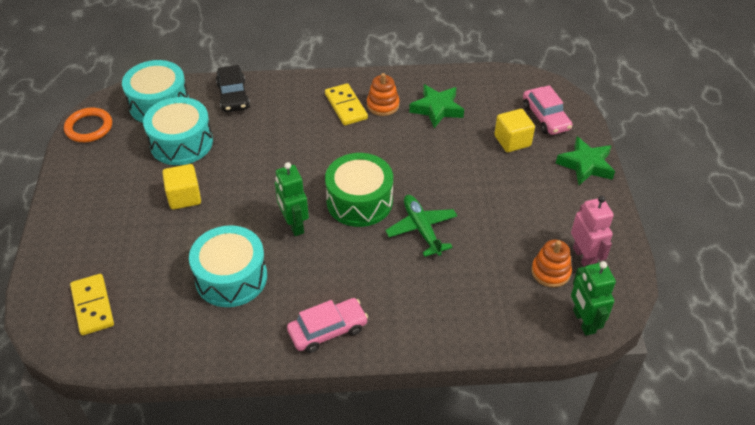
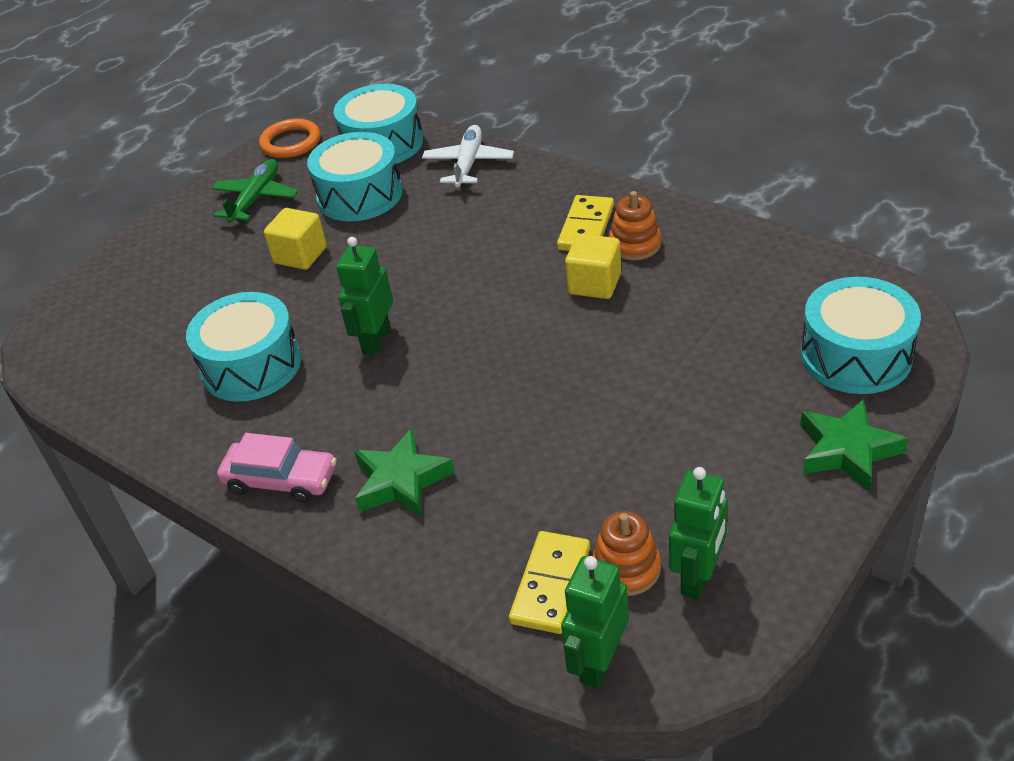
camera: 45 degrees right, 5 degrees down
(92, 306) = (103, 326): yellow domino -> yellow domino (550, 585)
(233, 96) = (468, 164): black car -> white plane
(359, 201) = (478, 349): green drum -> none
(422, 229) = (515, 421): green plane -> green plane (256, 199)
(437, 109) = (703, 278): green star -> green star (401, 481)
(512, 141) = (767, 366): yellow cube -> yellow cube (594, 284)
(545, 117) = (856, 355): pink car -> turquoise drum
(584, 257) = (698, 576): pink robot -> green robot

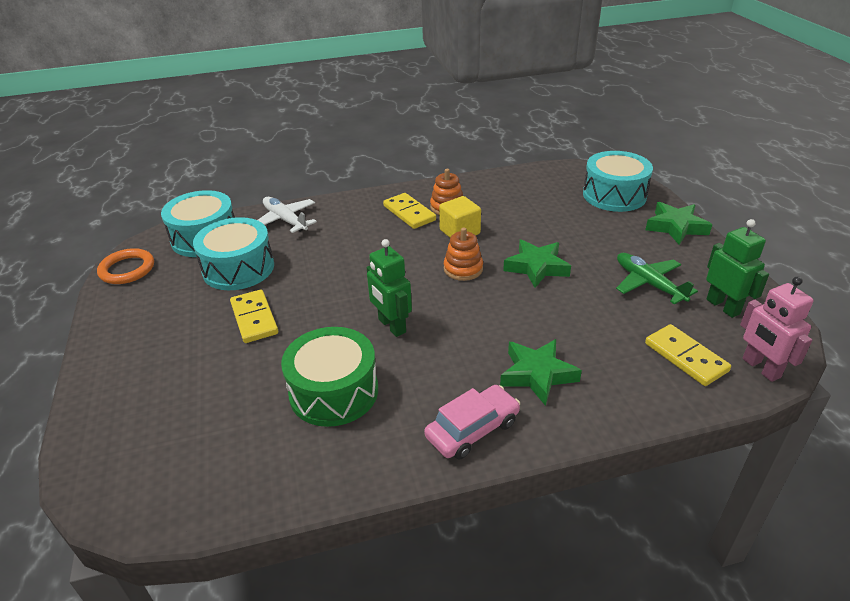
camera: 55 degrees left, 5 degrees down
(251, 365) = (334, 392): turquoise drum -> green drum
(256, 199) = (157, 310): green plane -> green plane (649, 284)
(300, 255) = (254, 318): yellow cube -> yellow domino
(594, 379) = (536, 267): none -> green star
(598, 662) = (760, 368): green robot -> pink robot
(626, 568) = (696, 326): orange stacking toy -> orange stacking toy (463, 269)

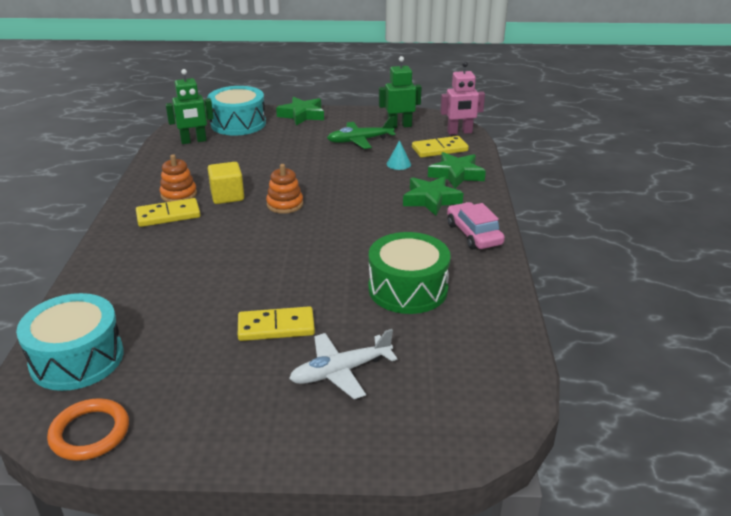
camera: 75 degrees left, 5 degrees down
(238, 268) = (173, 333): turquoise drum -> none
(285, 220) = (100, 292): white plane -> white plane (341, 371)
(391, 326) = (339, 250): green robot -> green robot (193, 141)
(536, 267) = (308, 174): green star -> green star (456, 174)
(612, 328) = (398, 164): none -> turquoise cone

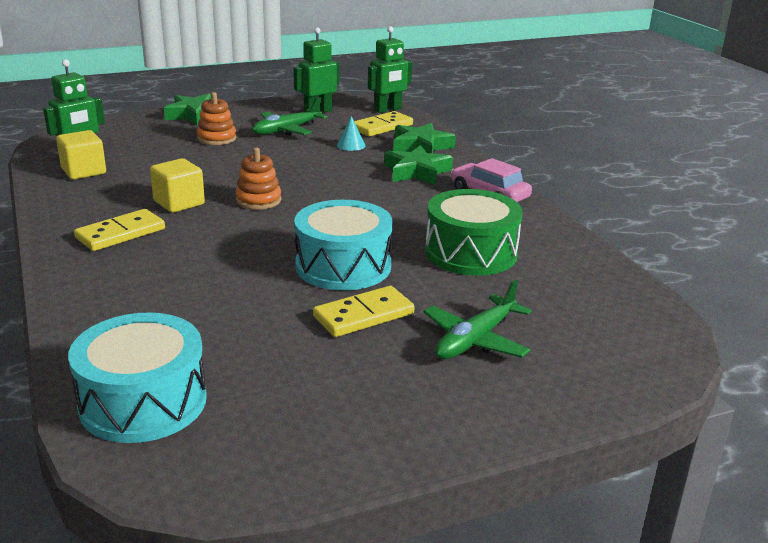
camera: 25 degrees left, 5 degrees down
(90, 433) = (239, 473): orange ring -> none
(179, 194) = (114, 211): orange stacking toy -> orange stacking toy (216, 138)
(185, 155) = (84, 171): none -> yellow cube
(238, 124) = (122, 132): turquoise drum -> turquoise drum (343, 266)
(341, 371) = (475, 339): white plane -> green plane
(459, 132) = (388, 110): pink robot -> green robot

